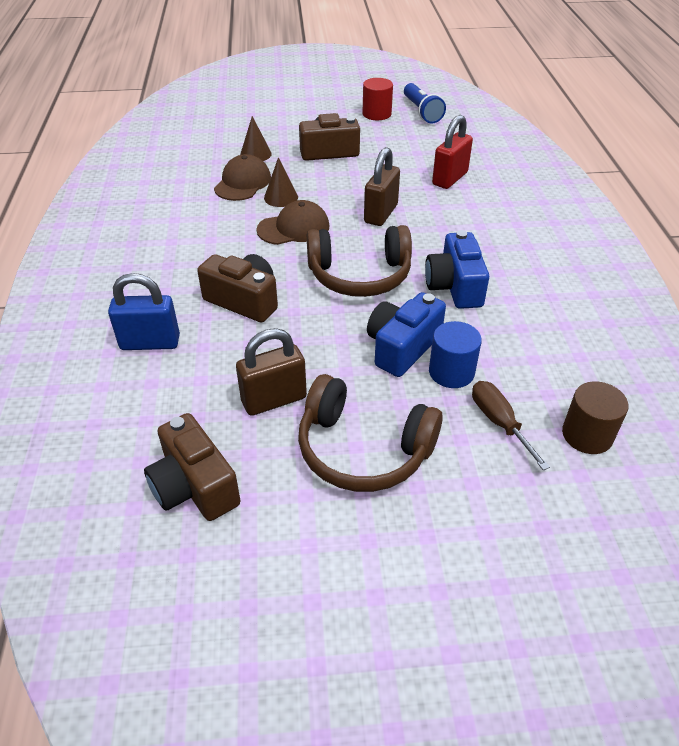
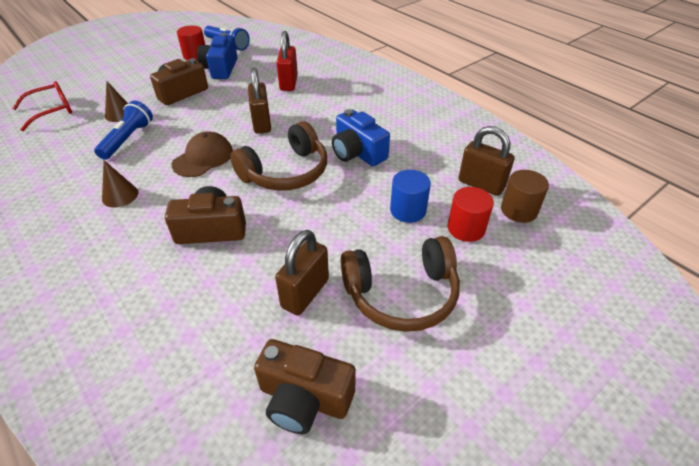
camera: 35 degrees left, 0 degrees up
(150, 343) = (157, 302): blue padlock -> none
(201, 130) = (51, 111): none -> red glasses
(243, 183) = (128, 139): brown cap -> blue flashlight
(281, 197) = (171, 139): brown cone -> brown cone (120, 195)
(402, 347) = (361, 209): blue camera -> blue camera (220, 69)
(499, 422) = (466, 228): brown screwdriver -> red cylinder
(569, 384) = (481, 184): none -> brown padlock

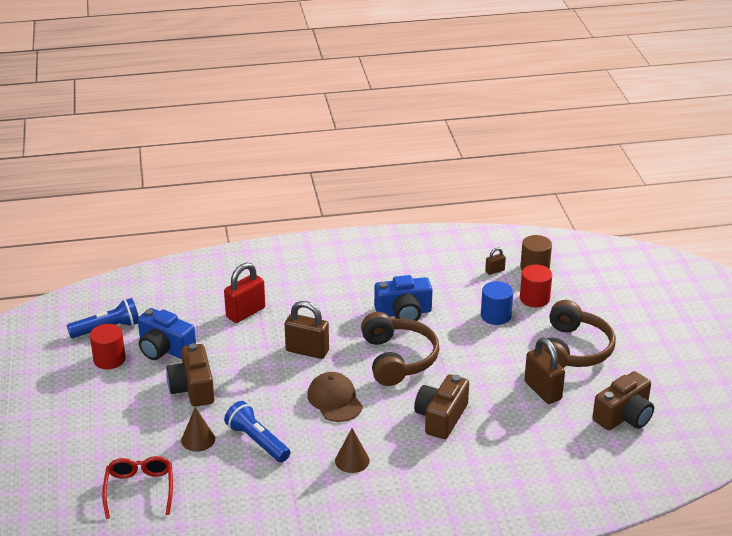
camera: 60 degrees left, 10 degrees down
(288, 83) = (245, 313): red padlock -> red padlock turned 75 degrees counterclockwise
(481, 184) = (495, 271): brown padlock -> brown padlock, size x0.49

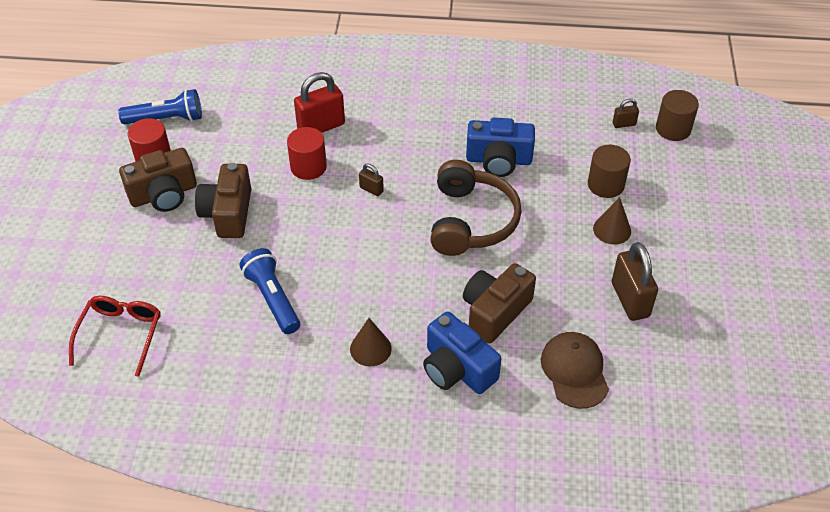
camera: 15 degrees right, 15 degrees up
(165, 349) = (217, 156): blue camera -> blue camera (457, 368)
(198, 439) = (208, 282): brown cone -> brown cone (612, 230)
(307, 351) = (371, 189): brown padlock -> brown padlock, size x0.49
(335, 400) = (379, 261): brown cap -> brown cap (574, 371)
(496, 316) = (605, 185): blue cylinder -> brown cylinder
(534, 298) = (660, 170): red cylinder -> red cylinder (308, 167)
(573, 350) = (685, 250): brown headphones -> none
(624, 416) = (721, 358): brown camera -> brown camera (164, 194)

